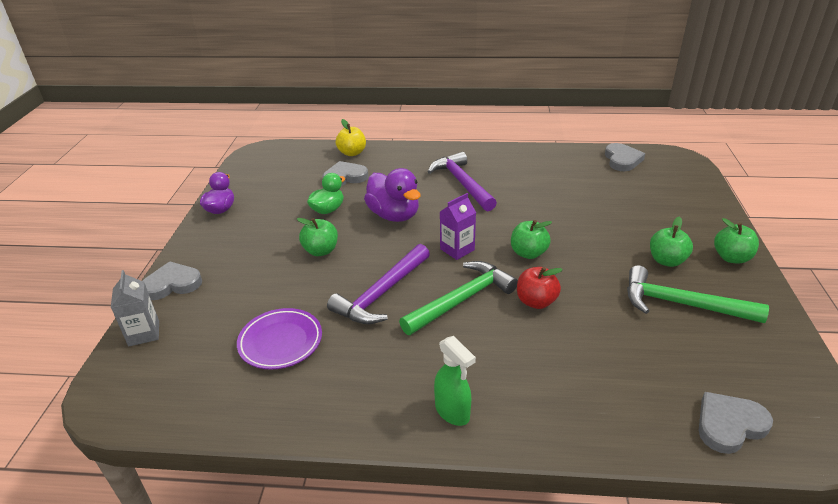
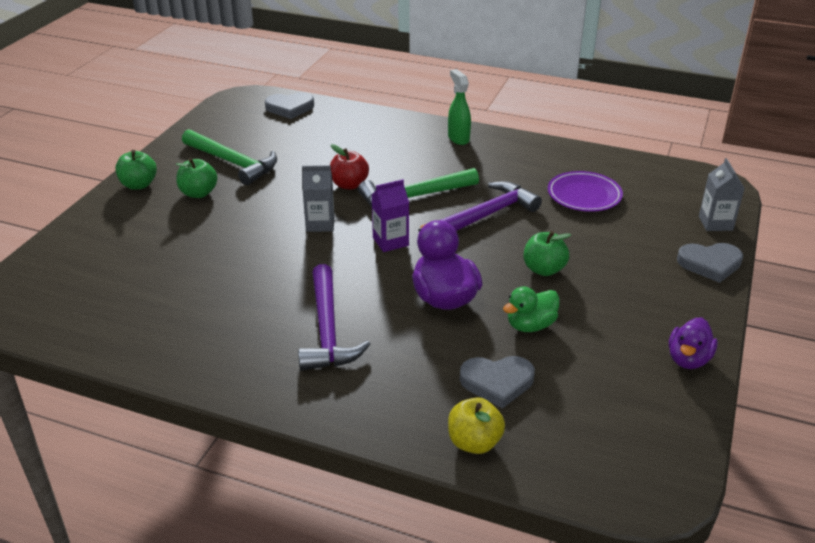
camera: 165 degrees left, 0 degrees up
(528, 253) = (320, 224): green apple -> grey carton
(622, 160) = (72, 321): grey heart -> none

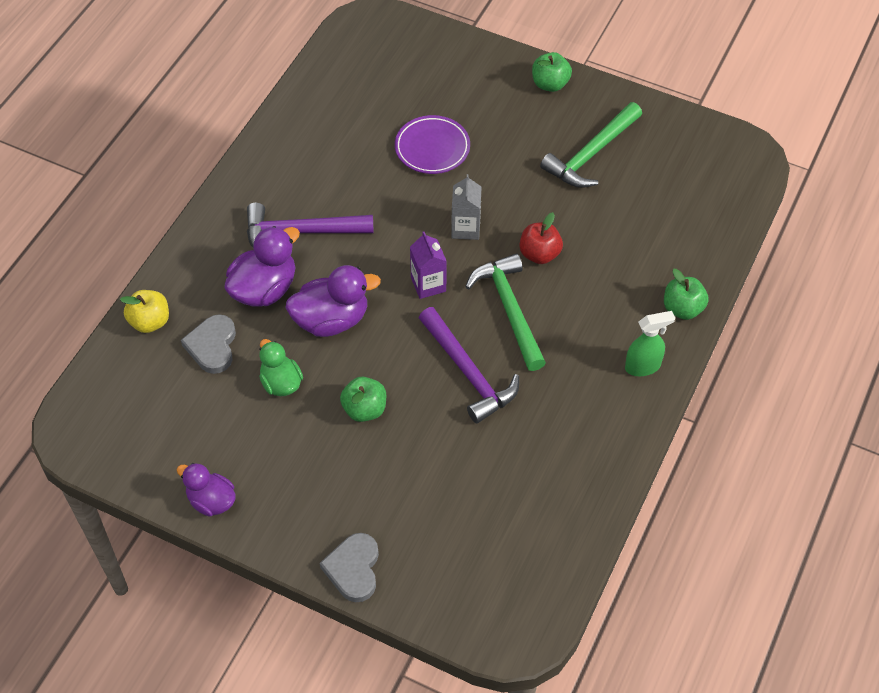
camera: 95 degrees right, 20 degrees up
(198, 193) = (531, 131): green apple -> green apple (682, 308)
(290, 108) = (722, 201): grey heart -> none
(411, 350) = (264, 289): none -> purple duck
(584, 196) = (501, 476): purple plate -> purple plate (432, 148)
(715, 223) = (431, 602): grey carton -> none

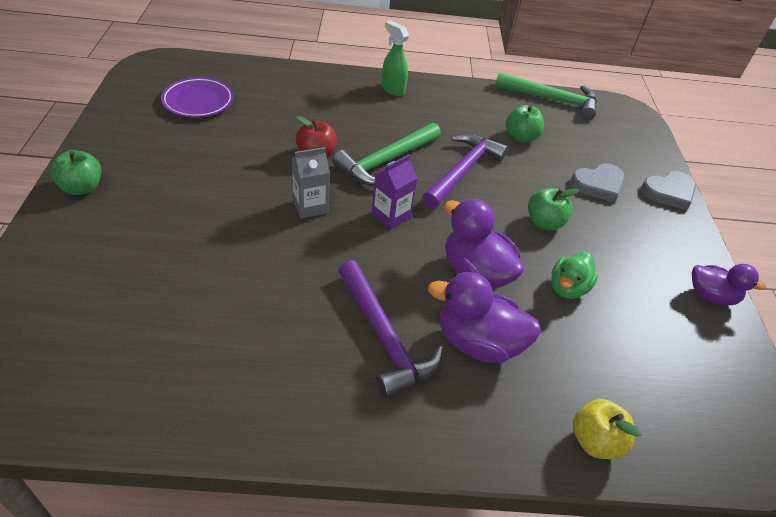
camera: 120 degrees left, 10 degrees down
(211, 501) = (710, 296): purple duck -> purple duck turned 75 degrees counterclockwise
(212, 346) = (575, 362): grey heart -> grey heart (598, 185)
(432, 148) = (209, 257): purple plate -> purple plate (198, 101)
(591, 154) = (179, 145): green hammer -> green hammer (552, 100)
(682, 308) = (329, 79): green apple -> green apple (521, 137)

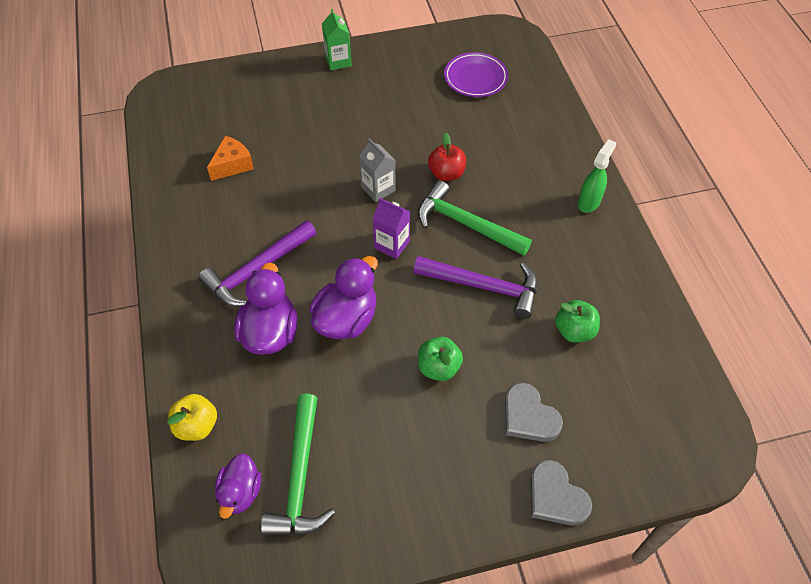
camera: 80 degrees right, 10 degrees up
(82, 188) = (338, 61): green apple -> green carton
(194, 328) = (232, 165): none -> orange cheese
(552, 100) = (676, 355): green hammer -> green hammer (299, 477)
(567, 288) = (355, 395): green duck -> none
(710, 296) = (394, 534): purple duck -> purple duck (240, 492)

